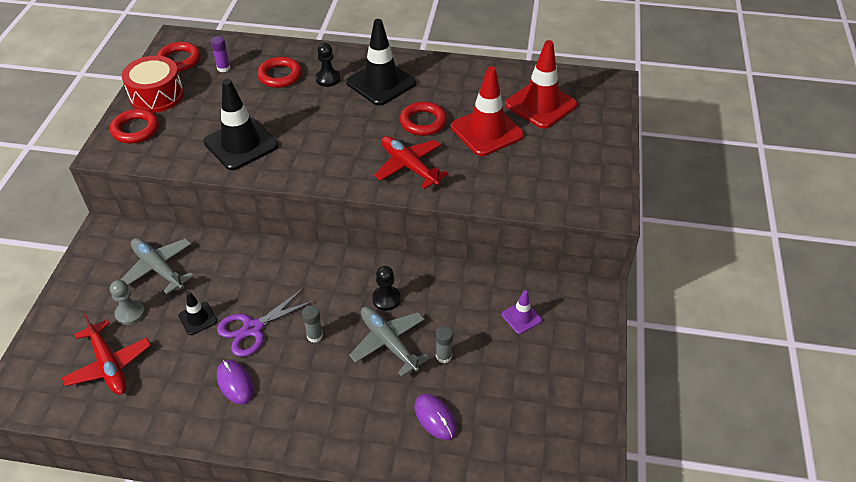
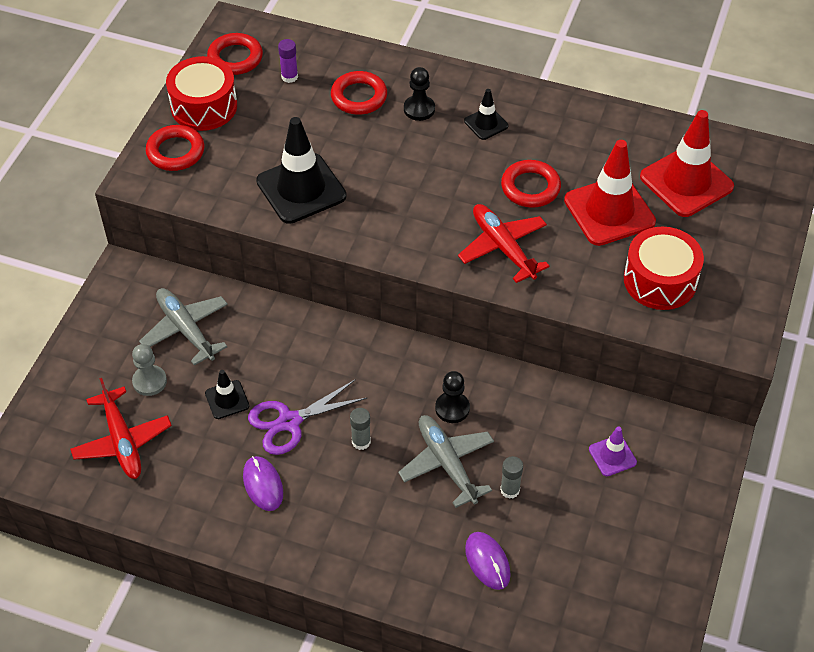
camera: 10 degrees right, 5 degrees up
(381, 83) = (486, 123): black traffic cone -> black traffic cone, size x0.50
(536, 175) = (660, 280): none -> red drum

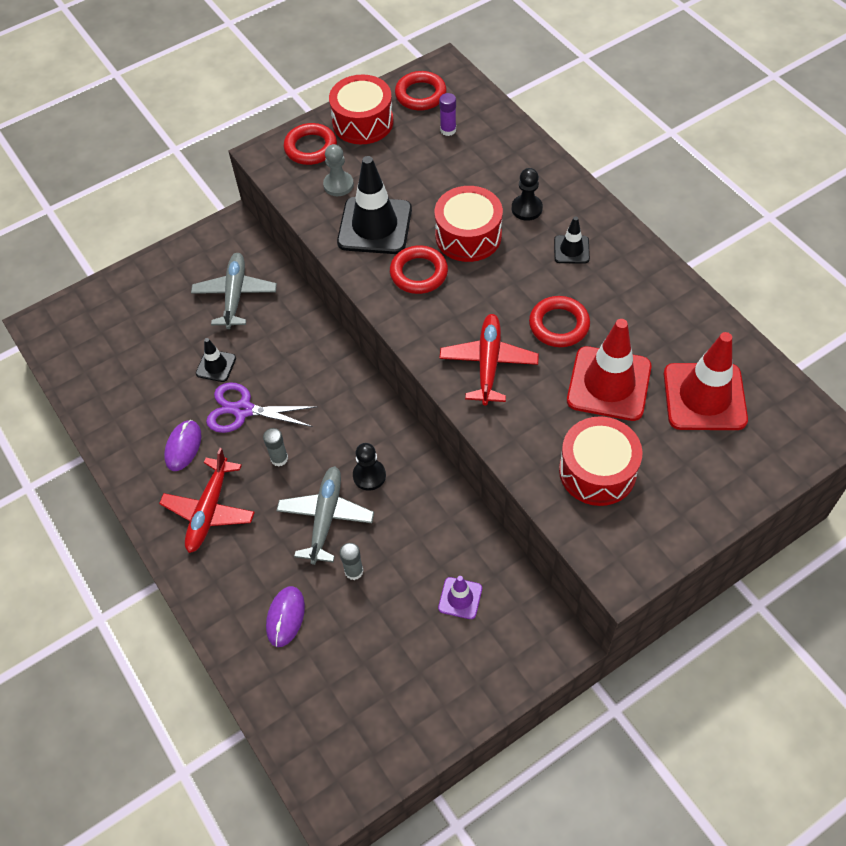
camera: 40 degrees right, 5 degrees up
(122, 440) = (122, 353): red plane -> red plane (209, 510)
(149, 381) = (177, 320): grey pawn -> grey pawn (338, 185)
(359, 97) = (487, 174): red ring -> red ring (419, 273)
(391, 156) = (468, 236): none -> red drum

